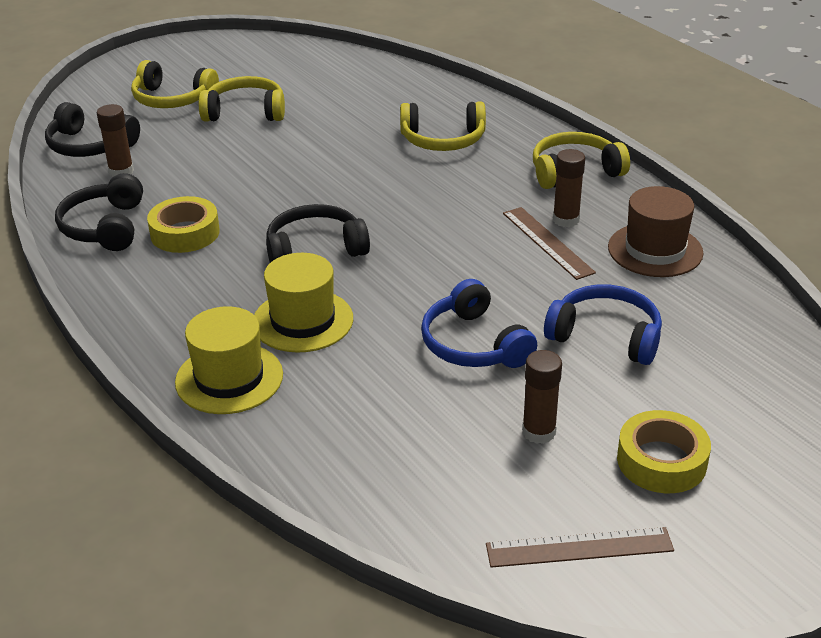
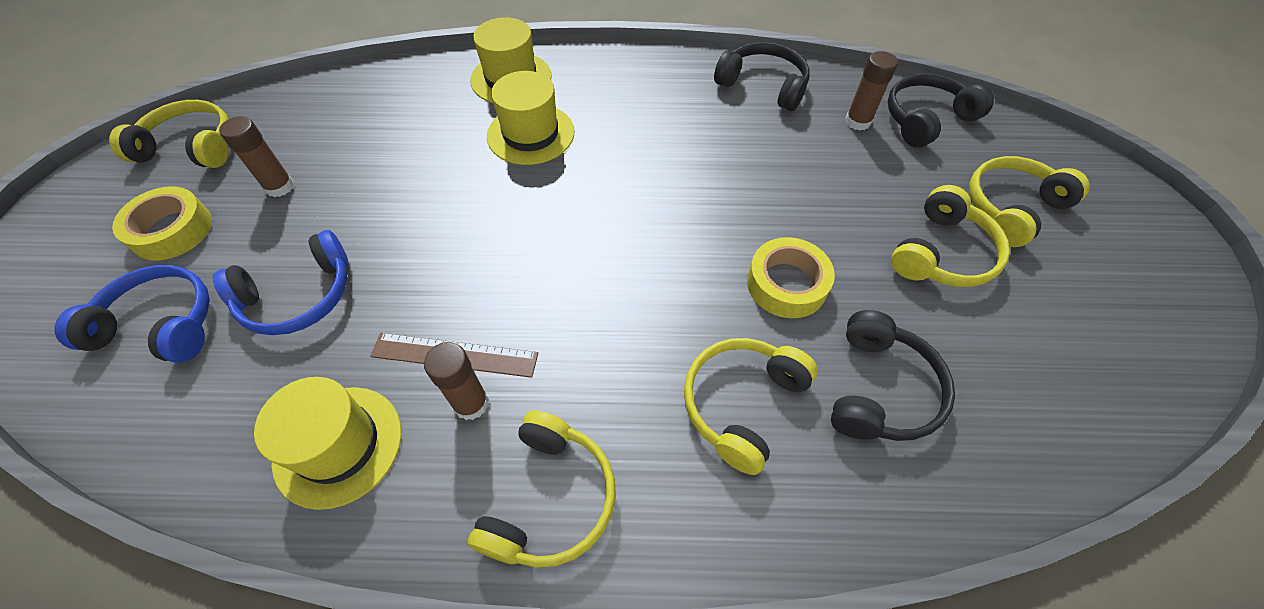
camera: 125 degrees right, 20 degrees up
(185, 233) = (715, 121): yellow tape -> yellow tape (786, 284)
(315, 249) = (616, 183): black headphones -> black headphones (880, 389)
(473, 344) = (395, 208): blue headphones -> blue headphones (160, 324)
(579, 547) = (191, 147): brown ruler -> yellow headphones
(655, 250) = (338, 445): brown hat -> yellow hat

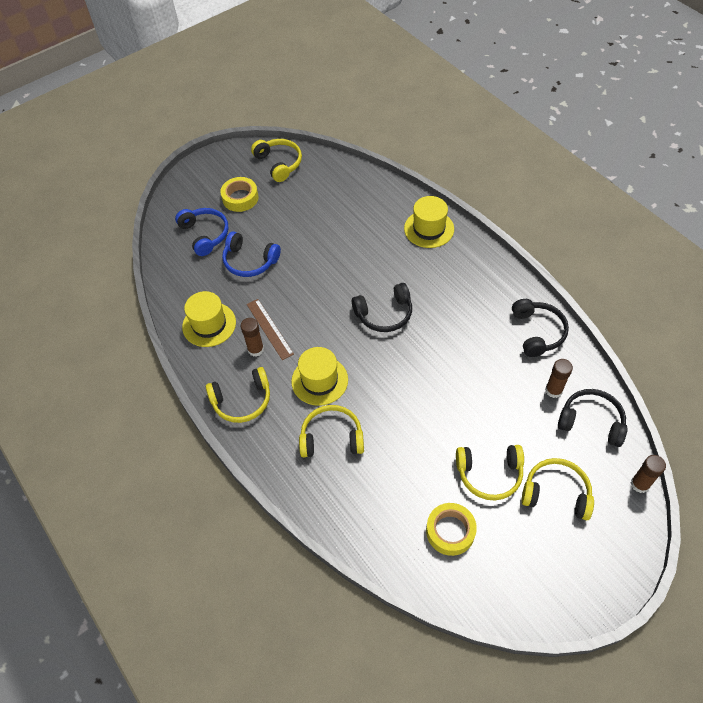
camera: 55 degrees right, 0 degrees up
(279, 187) = (288, 208): brown glue stick -> brown glue stick (640, 484)
(530, 134) = (401, 264): yellow hat -> yellow hat (319, 380)
(786, 284) = (408, 419): yellow tape -> yellow tape (450, 531)
(880, 389) = (383, 485): black headphones -> black headphones (384, 314)

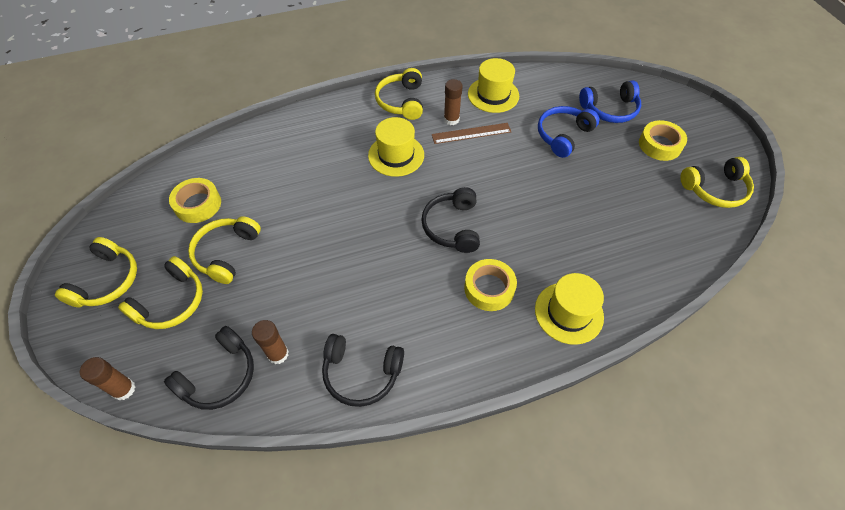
camera: 105 degrees right, 0 degrees up
(331, 437) = (333, 149): yellow headphones -> yellow headphones (107, 281)
(431, 276) = (489, 288): none -> yellow tape

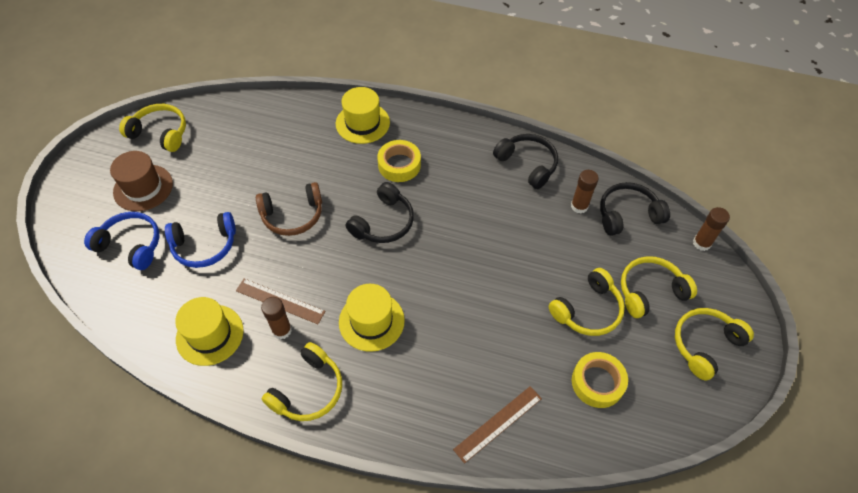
camera: 145 degrees left, 0 degrees up
(262, 145) = (498, 423): none -> brown ruler
(529, 190) = (293, 215): none -> brown headphones
(660, 145) = (143, 188): yellow tape -> brown hat

